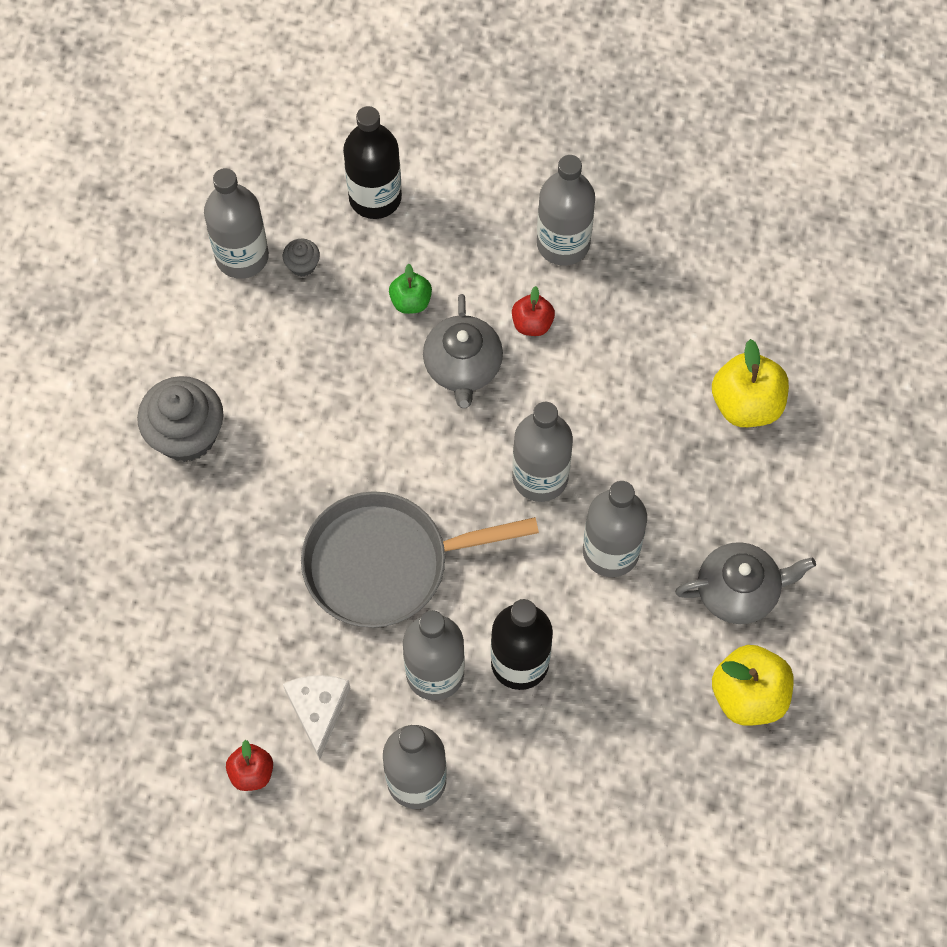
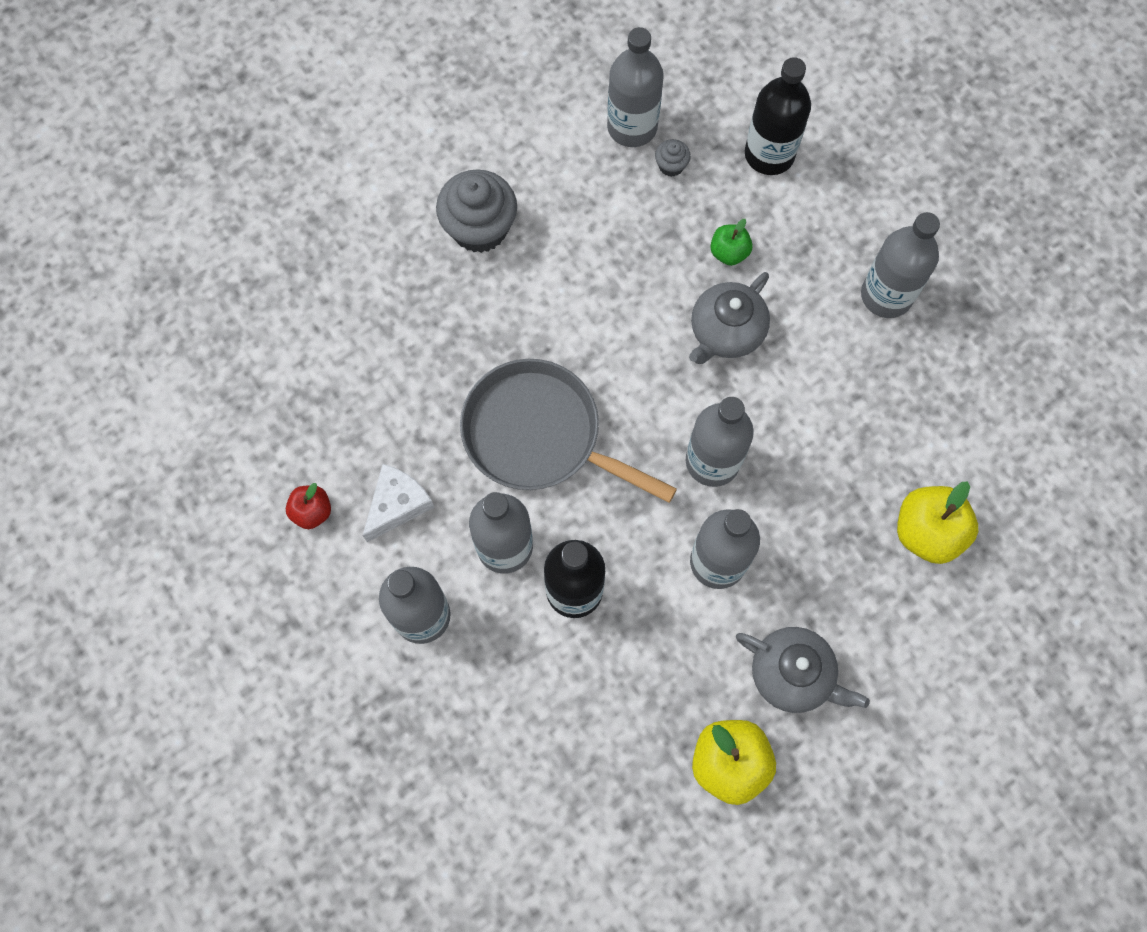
camera: 40 degrees right, 5 degrees up
(532, 323) = (808, 339): red apple -> none

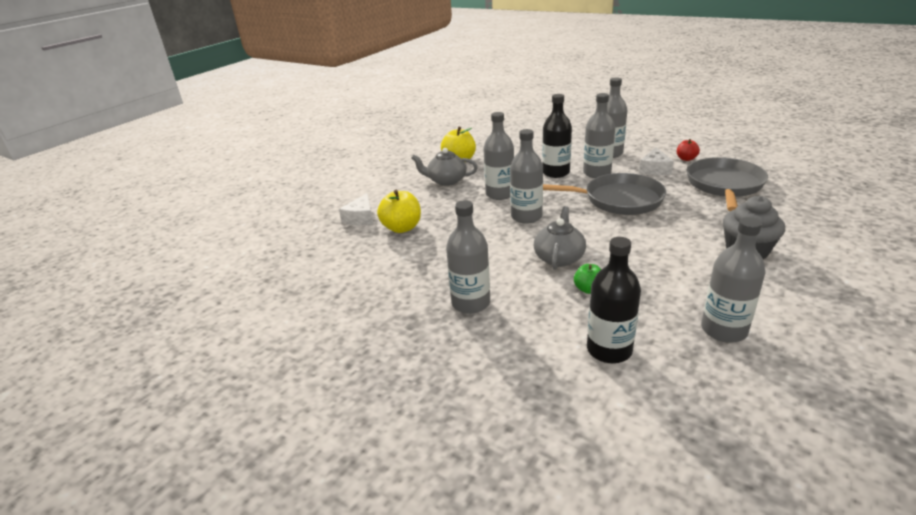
camera: 160 degrees right, 40 degrees down
(345, 389) = (724, 185): none -> grey pan
(671, 166) = (671, 318): grey cupcake -> none
(991, 606) = (361, 218): none -> white cheese

